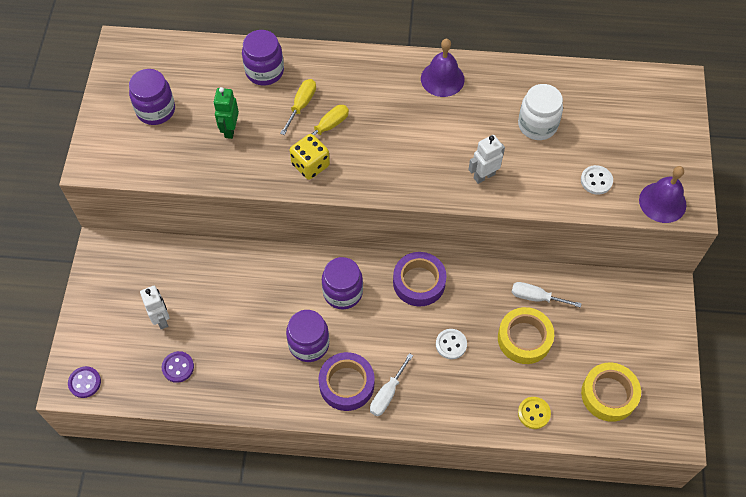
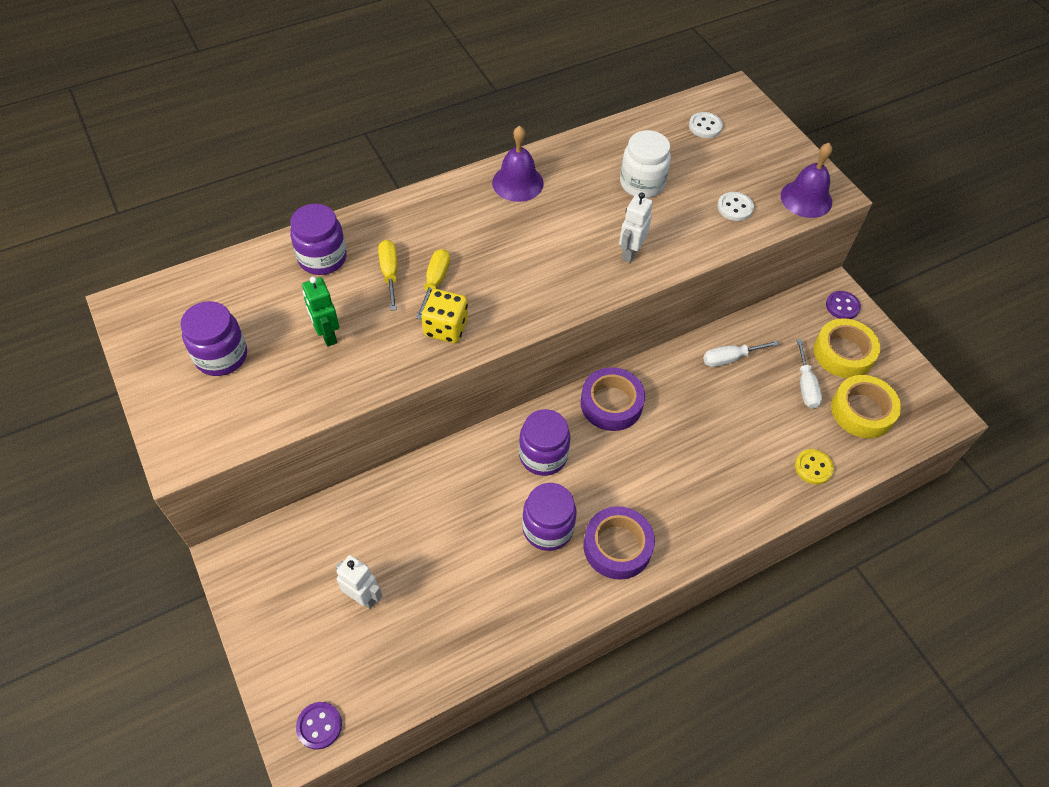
camera: 35 degrees left, 5 degrees down
(178, 367) = (421, 639): purple button -> purple button (842, 306)
(387, 394) = (665, 532): white screwdriver -> white screwdriver (805, 385)
(451, 344) = (688, 446): white button -> white button (705, 126)
(524, 338) = (750, 402): yellow tape -> yellow tape (843, 353)

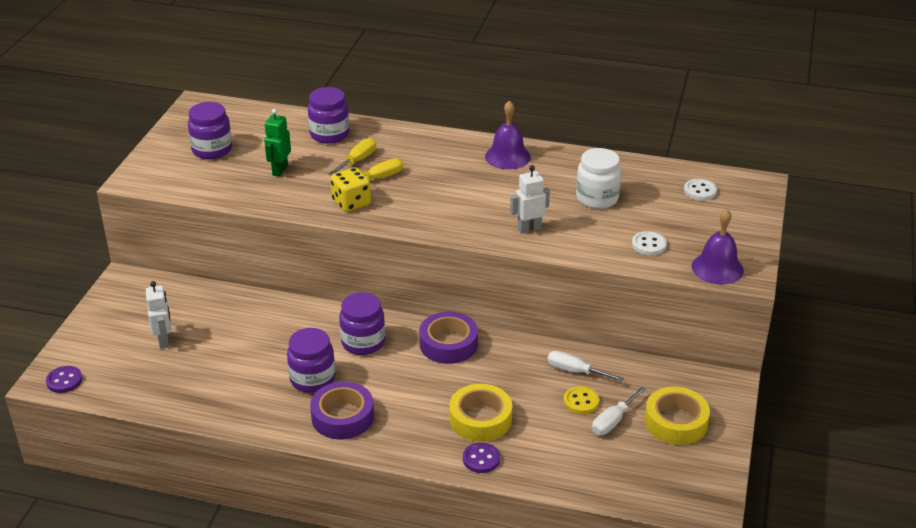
camera: 45 degrees right, 20 degrees down
(813, 467) = (546, 468): yellow button -> yellow button (581, 401)
(842, 306) = (720, 395): purple button -> purple button (481, 459)
(862, 411) = (637, 463): yellow tape -> yellow tape (480, 419)

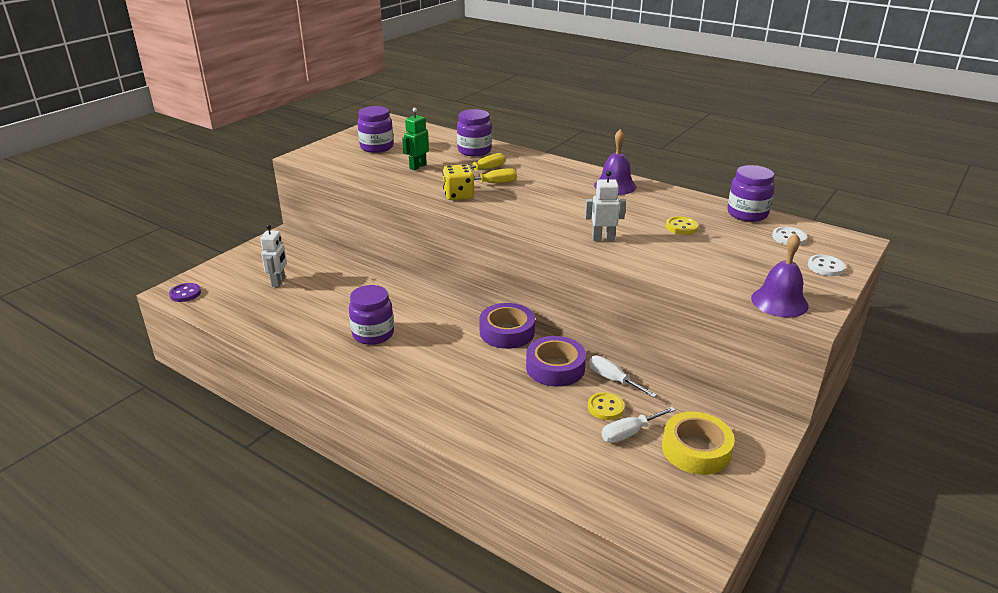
camera: 20 degrees right, 5 degrees down
(342, 417) = (378, 369): purple tape -> purple tape (555, 367)
(363, 342) = (434, 315): purple jar -> purple jar (747, 214)
(480, 419) = (499, 400): yellow tape -> none
(481, 459) = (479, 435): purple button -> none
(597, 198) = (681, 227): white jar -> yellow button
(649, 245) = (715, 270): white button -> white button (825, 267)

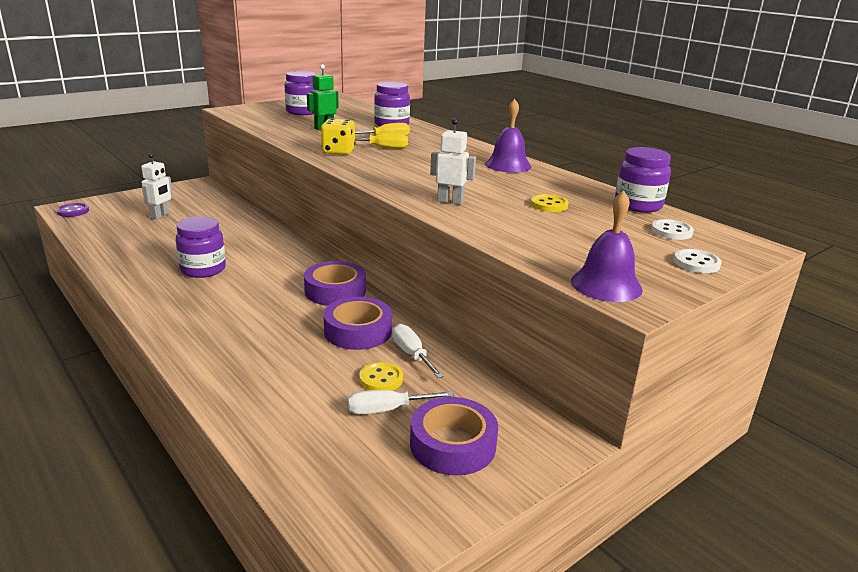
camera: 15 degrees right, 5 degrees down
(696, 450) = (452, 444): yellow tape -> purple tape

